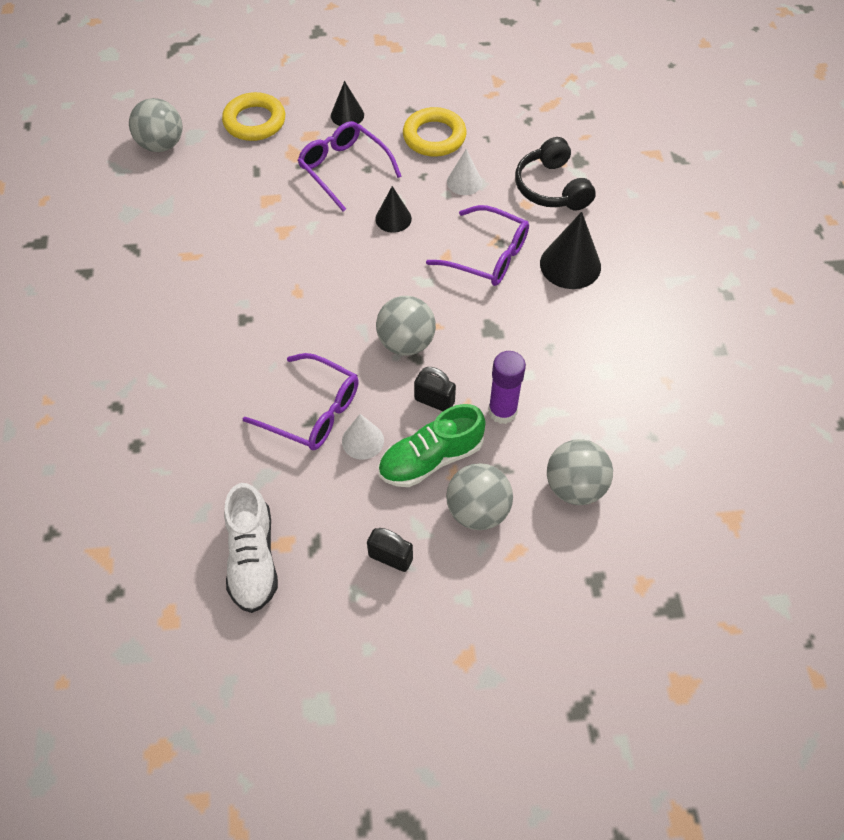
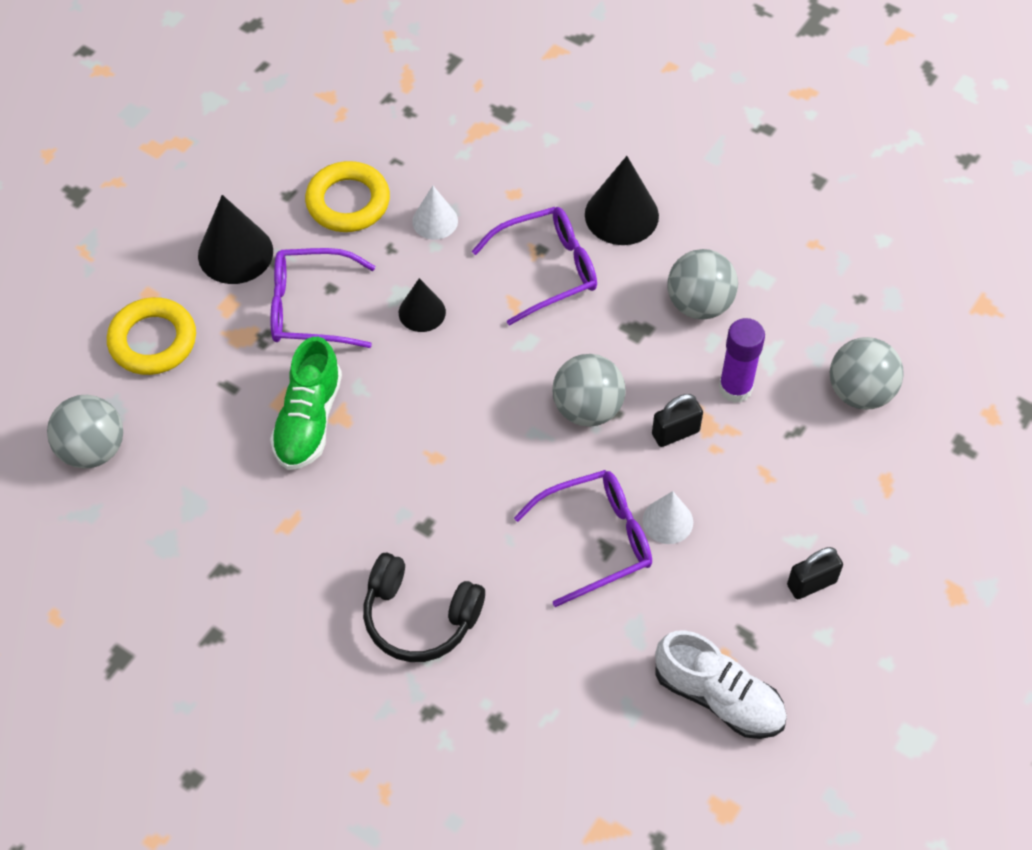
camera: 50 degrees left, 0 degrees up
(347, 115) = (235, 253): black cone -> black cone, size x1.63
(431, 459) = (736, 480): green shoe -> green shoe (308, 420)
(477, 510) = (821, 482): grey ball -> grey ball (699, 304)
(551, 188) = (515, 159): black headphones -> black headphones (419, 617)

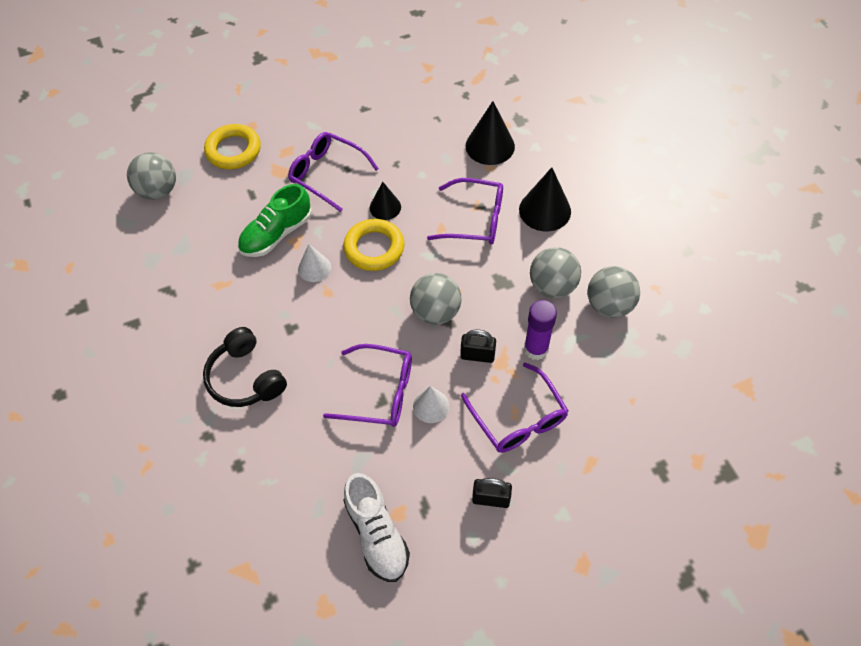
camera: 35 degrees right, 0 degrees up
(235, 253) = (312, 126): black cone -> black cone (490, 146)
(348, 202) = (393, 127): yellow ring -> yellow ring (374, 248)
(435, 221) = (432, 161): white cone -> white cone (314, 268)
(774, 478) = (518, 418): none -> purple glasses
(860, 392) = (616, 396): grey ball -> grey ball (609, 305)

